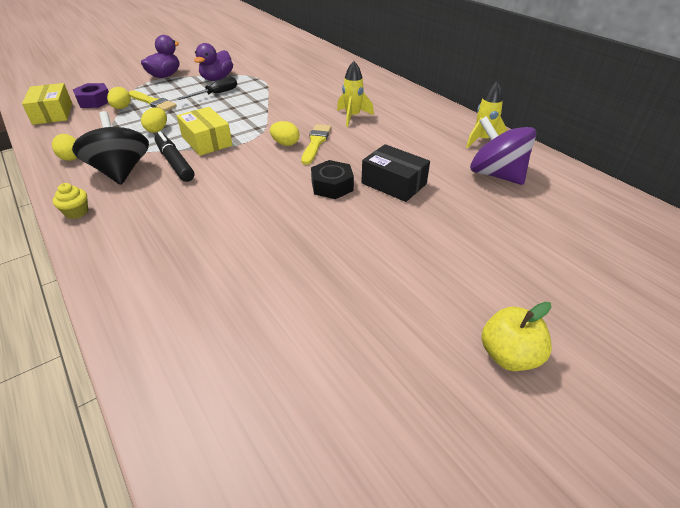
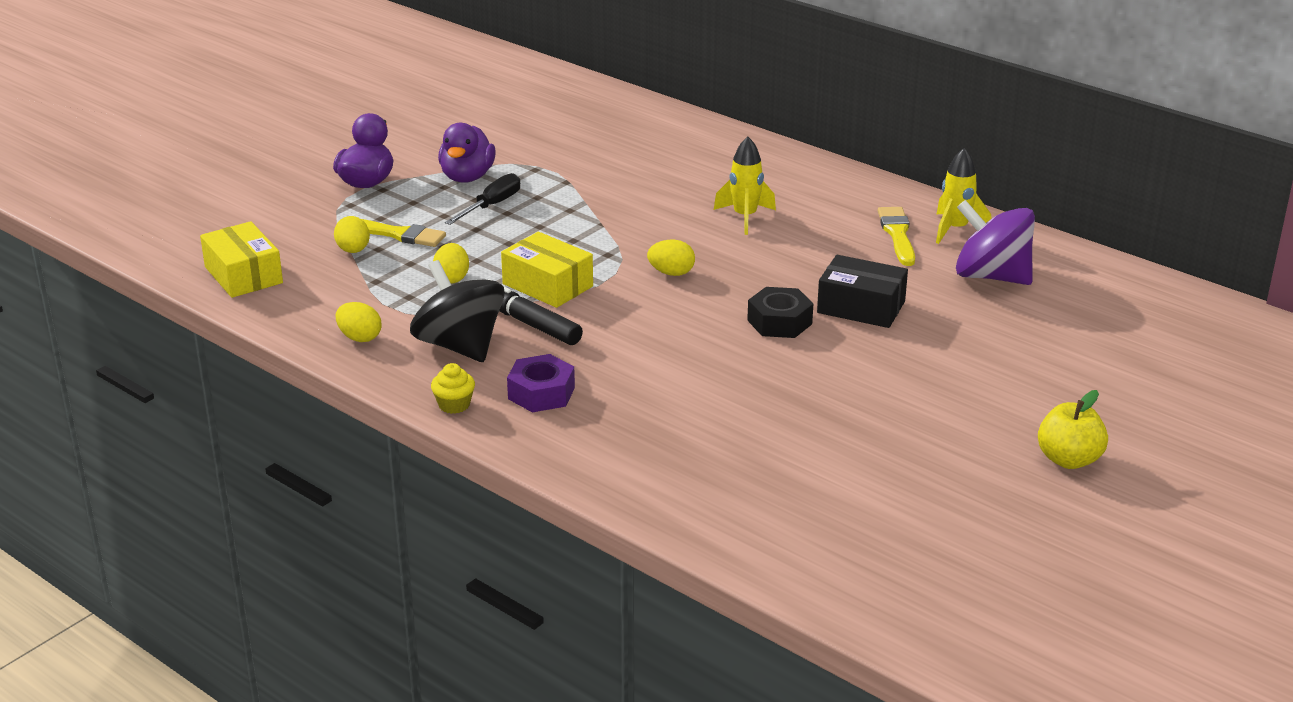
camera: 15 degrees left, 10 degrees down
(94, 101) = (291, 245): purple nut -> purple nut (541, 393)
(316, 142) = (715, 265): yellow brush -> yellow brush (897, 234)

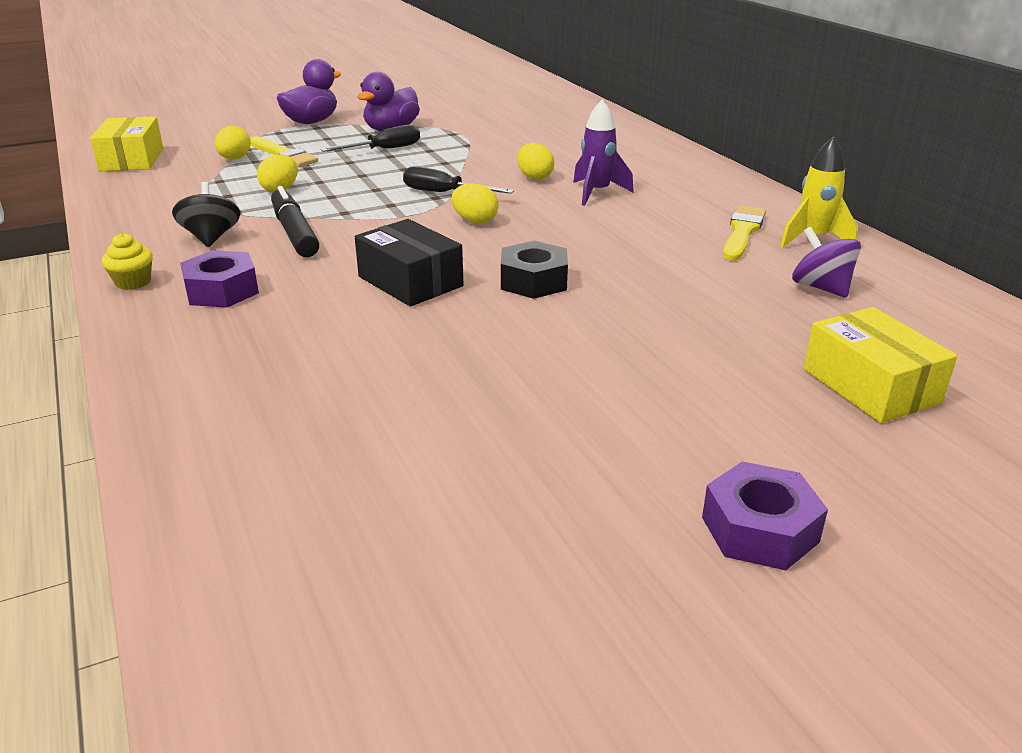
camera: 25 degrees right, 0 degrees up
(359, 338) = (143, 215): yellow egg -> yellow egg (534, 177)
(460, 346) = (211, 238): black spinning top -> black spinning top, size x0.61
(548, 285) = (352, 209): yellow box -> yellow box (870, 386)
(611, 248) = (444, 193): none -> black screwdriver
(745, 217) = (597, 193): yellow rocket -> purple rocket
(861, 307) = (638, 286): black box -> black box (410, 281)
(991, 276) = (821, 288): purple spinning top -> purple spinning top, size x0.61
(1068, 459) = (759, 529): yellow apple -> purple nut

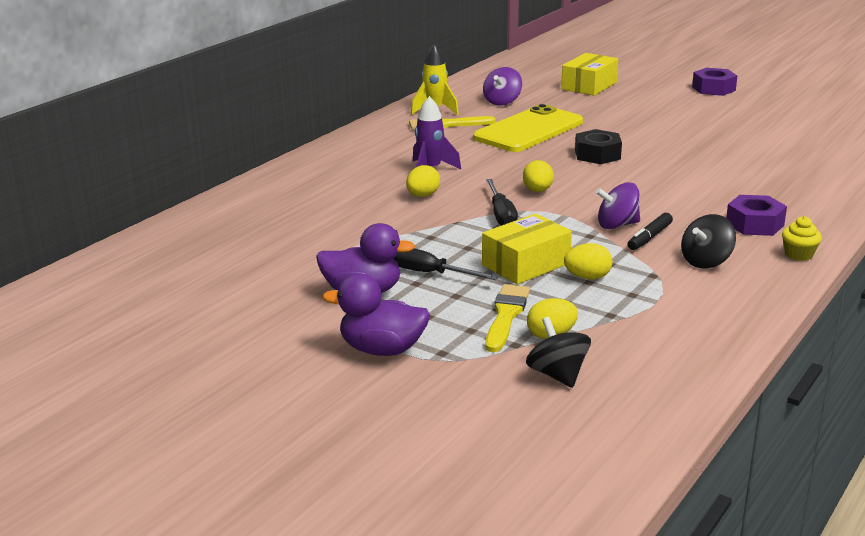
camera: 120 degrees left, 5 degrees down
(132, 159) = (635, 395): yellow box -> yellow box (526, 264)
(194, 149) = (557, 375): none -> black spinning top
(294, 233) = (649, 237): black marker -> black marker, size x0.65
(342, 229) = (617, 225): none -> purple spinning top
(410, 281) = (651, 181): black box -> none
(673, 270) = (529, 130): none -> yellow phone

